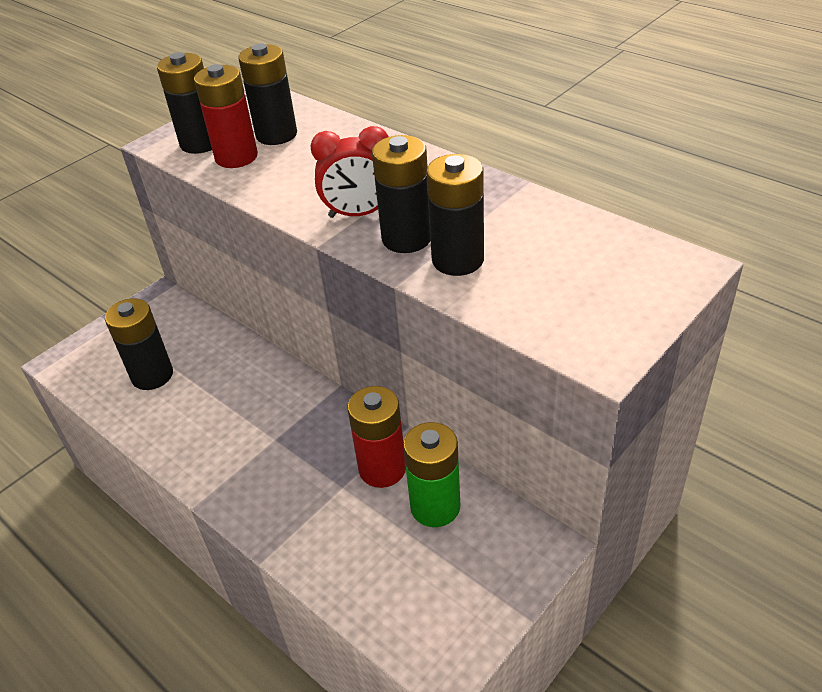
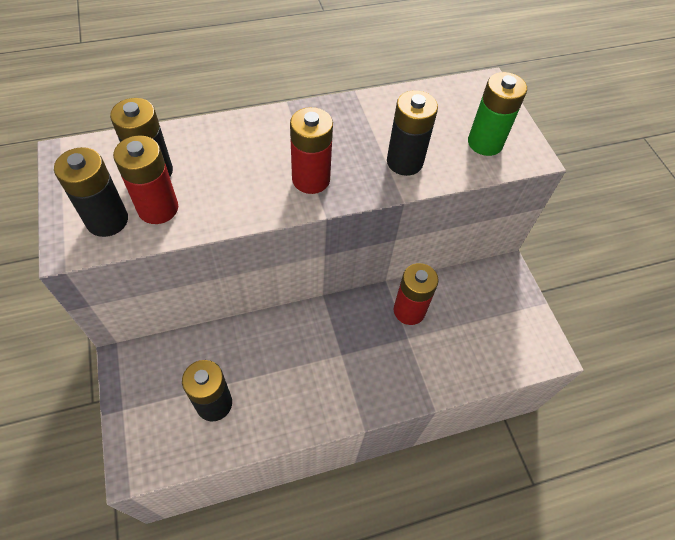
camera: 65 degrees left, 15 degrees up
(359, 214) = (311, 179): red clock -> red battery
(406, 238) = (361, 172): black battery -> none
(435, 507) = (453, 301): green battery -> green battery (485, 143)

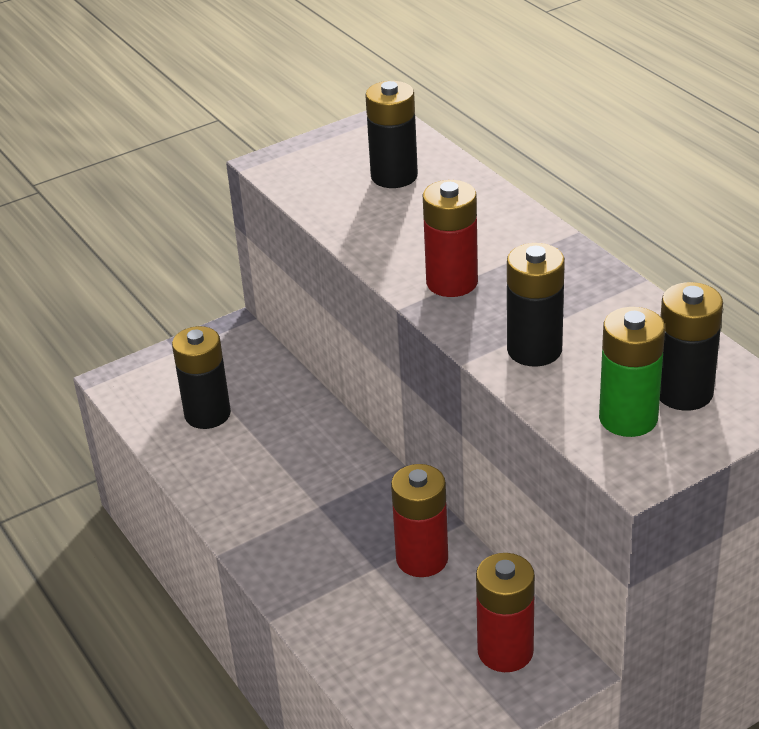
camera: 80 degrees right, 20 degrees down
(107, 220) = (311, 172): black battery -> black battery (684, 393)
(158, 208) = (344, 195): red battery -> red battery (505, 651)

